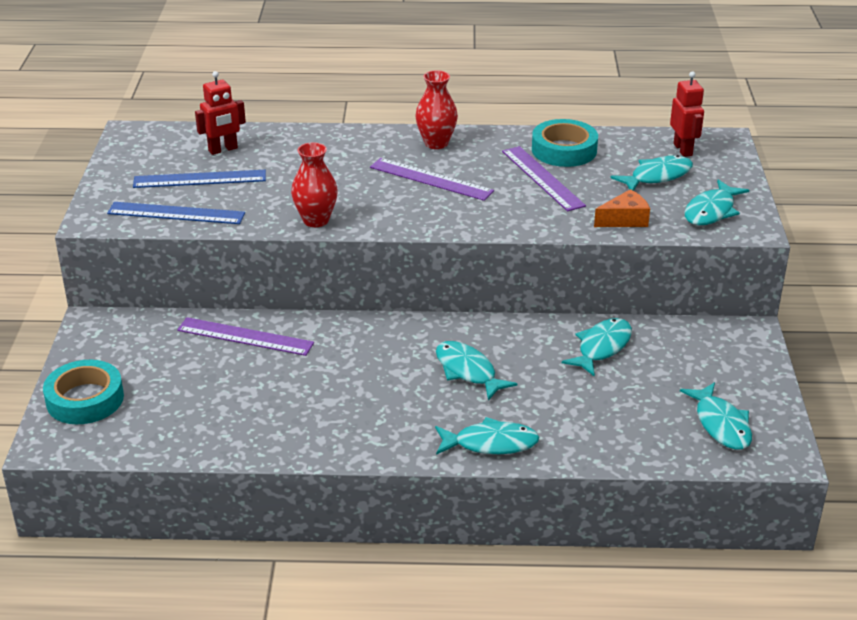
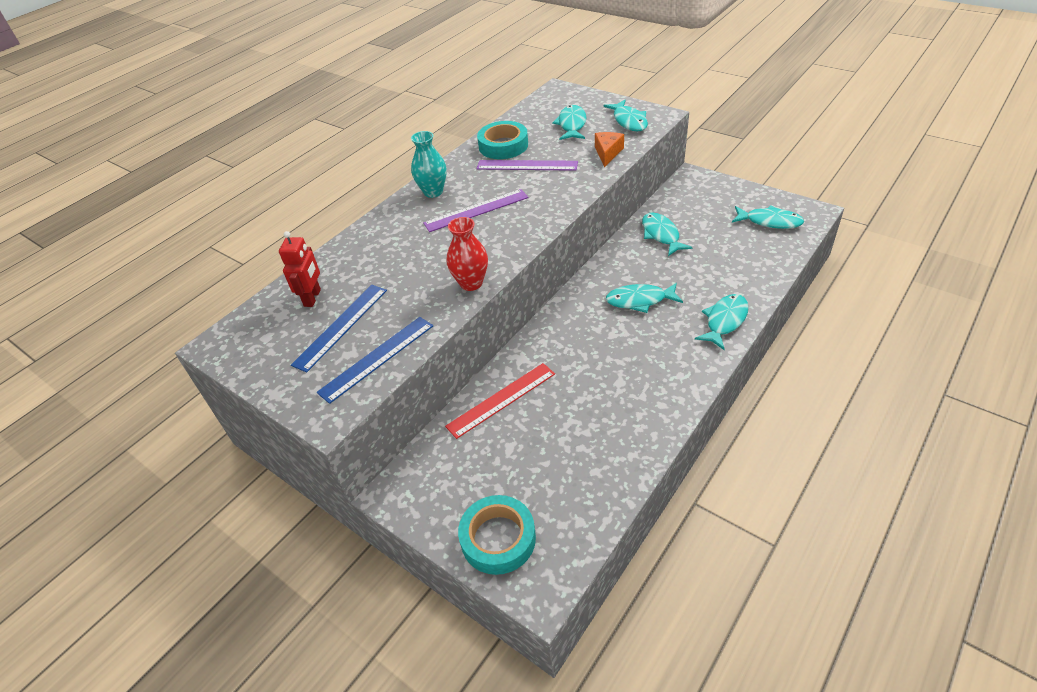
camera: 50 degrees left, 10 degrees up
(245, 336) = (501, 399): purple ruler -> red ruler
(436, 143) = (433, 192): red vase -> turquoise vase
(683, 149) = (552, 105): red robot -> none

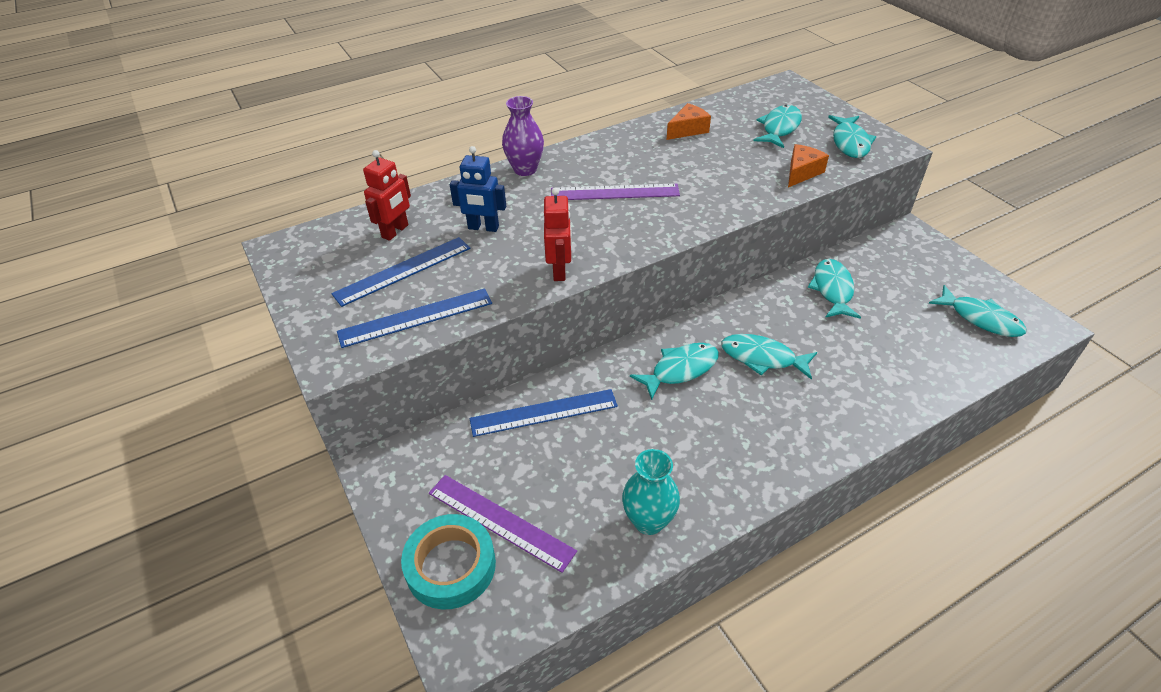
camera: 20 degrees right, 0 degrees up
(387, 271) = (483, 228): none -> blue robot
(391, 215) = (525, 169): none -> purple vase
(433, 192) = (582, 158): turquoise vase -> turquoise vase (648, 521)
(471, 283) = (559, 271): red vase -> red robot
(501, 399) = (543, 412): red ruler -> blue ruler
(503, 145) = (688, 130): turquoise tape -> orange cheese
(527, 165) = (700, 159): purple ruler -> purple ruler (500, 521)
(724, 321) = (852, 420): turquoise fish -> turquoise fish (680, 370)

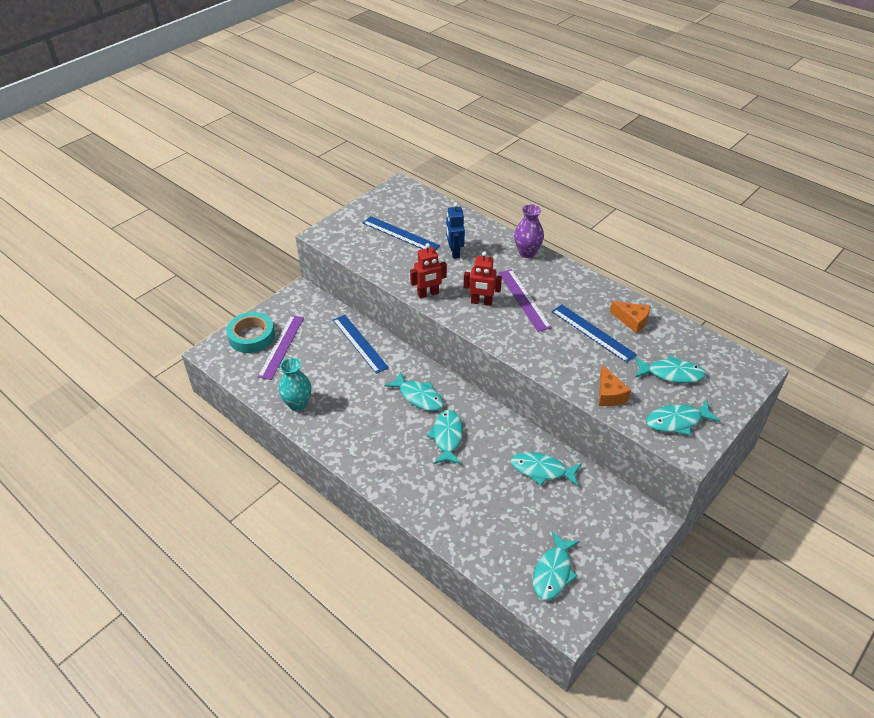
camera: 70 degrees right, 0 degrees up
(395, 231) = (433, 220): red robot -> red robot (481, 302)
(415, 317) = (364, 251): blue ruler -> blue ruler (593, 332)
(801, 172) = (609, 394): orange cheese -> orange cheese turned 60 degrees clockwise
(832, 290) = (541, 470): turquoise fish -> turquoise fish turned 150 degrees counterclockwise

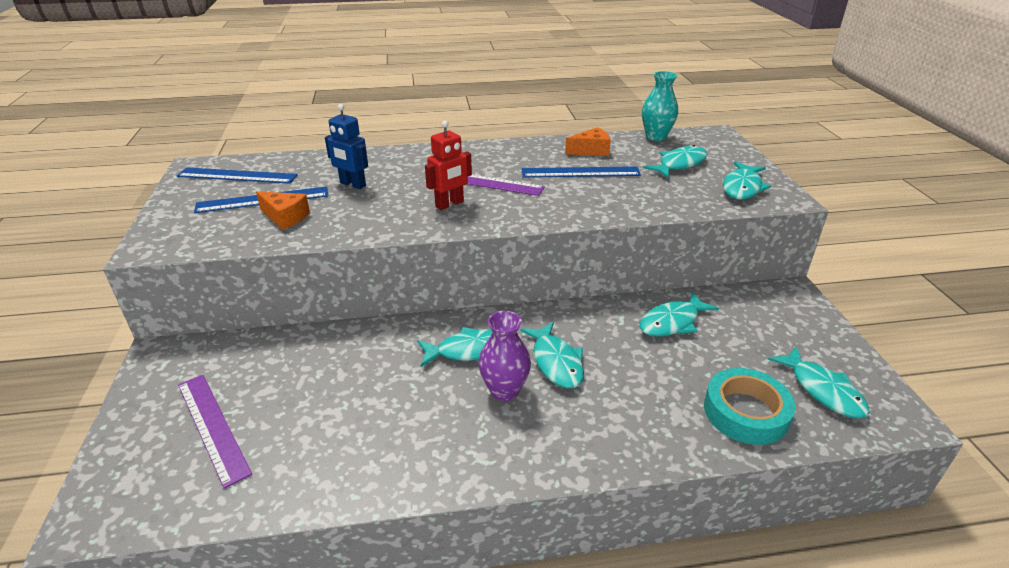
camera: 50 degrees left, 10 degrees down
(251, 336) = (142, 449): turquoise tape -> turquoise tape (745, 412)
(298, 404) = (335, 471): turquoise vase -> turquoise vase (656, 137)
(360, 343) = (323, 350): blue ruler -> blue ruler (237, 175)
(428, 294) = (383, 227): red robot -> none
(447, 437) = (556, 362): turquoise fish -> turquoise fish turned 150 degrees counterclockwise
(527, 253) = (425, 153): purple vase -> purple vase (504, 390)
(609, 394) = (672, 201): orange cheese -> orange cheese (285, 217)

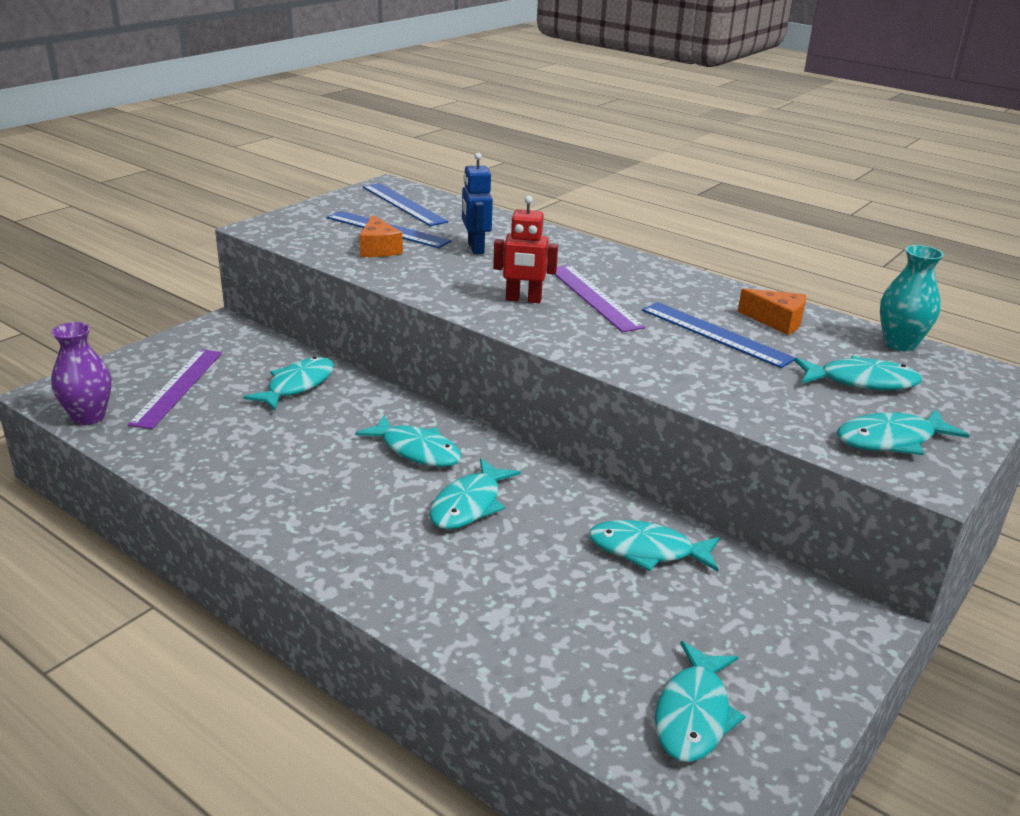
camera: 45 degrees right, 5 degrees down
(312, 361) = (297, 385): none -> turquoise fish
(504, 390) = (389, 494): purple vase -> purple vase (88, 417)
(745, 412) = (566, 663): turquoise tape -> none

